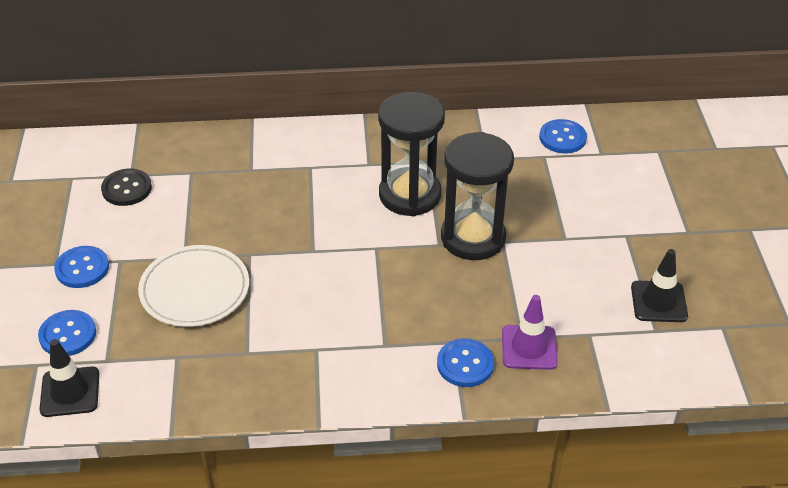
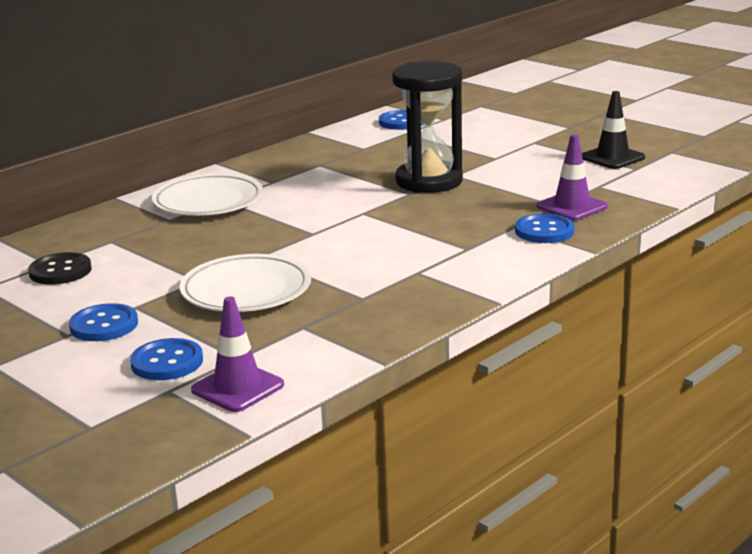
camera: 40 degrees left, 20 degrees down
(70, 392) = (237, 387): black traffic cone -> purple traffic cone
(299, 163) = (208, 201): none -> white plate
(410, 195) = (338, 182): black hourglass -> none

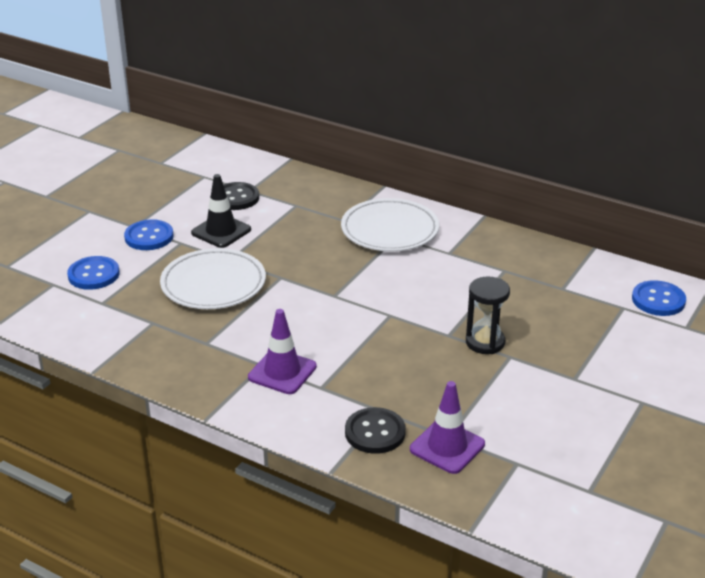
camera: 75 degrees right, 10 degrees up
(237, 387) = (56, 311): purple traffic cone -> purple traffic cone (282, 372)
(429, 181) = (485, 342): black hourglass -> black hourglass, size x0.57
(544, 231) = (375, 432): blue button -> black button
(612, 157) = (617, 469): black traffic cone -> black traffic cone (221, 231)

